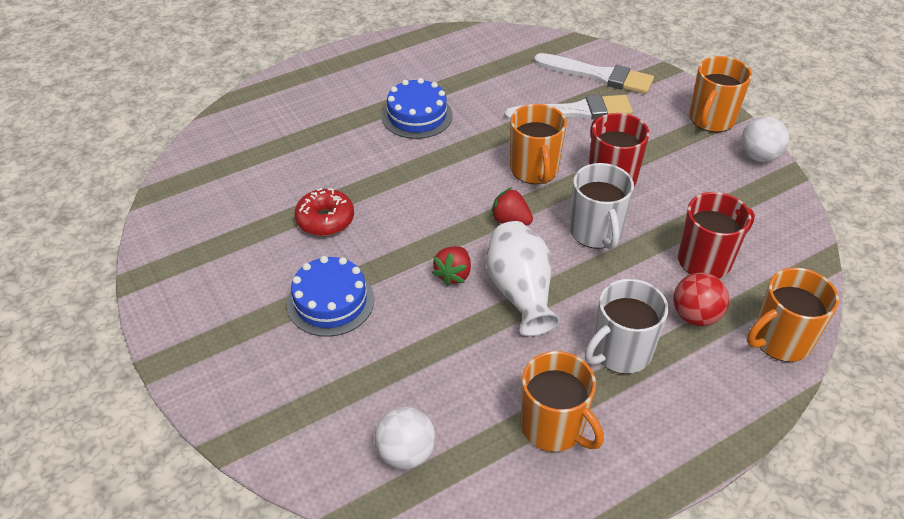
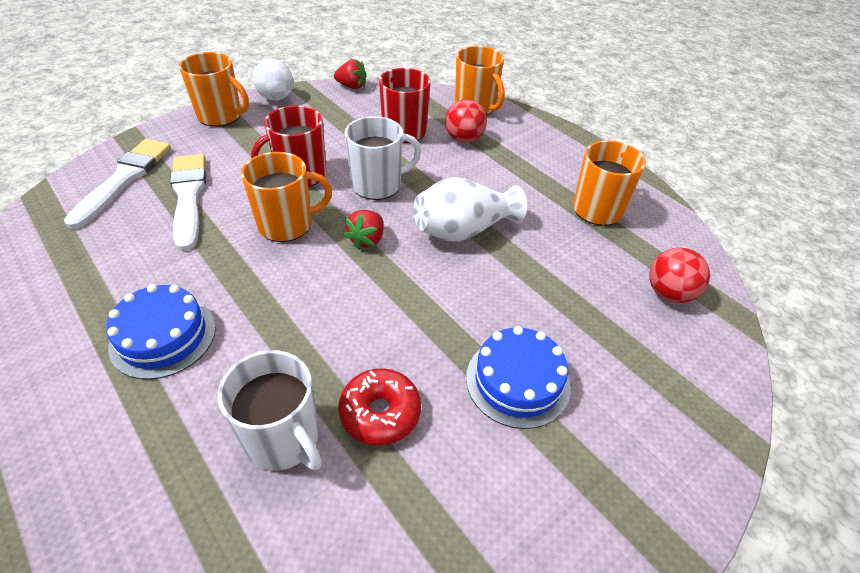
camera: 100 degrees left, 0 degrees up
(406, 453) = (669, 293): white ball -> red ball
(453, 274) = (451, 278): red strawberry -> red strawberry (352, 86)
(620, 352) = (512, 175): white mug -> white mug (283, 439)

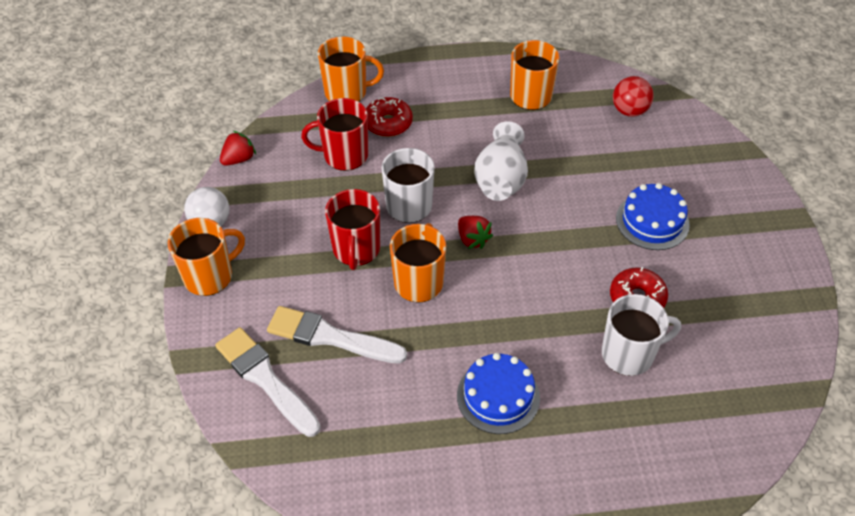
camera: 55 degrees left, 5 degrees up
(464, 139) = (388, 123): red ball -> red donut

